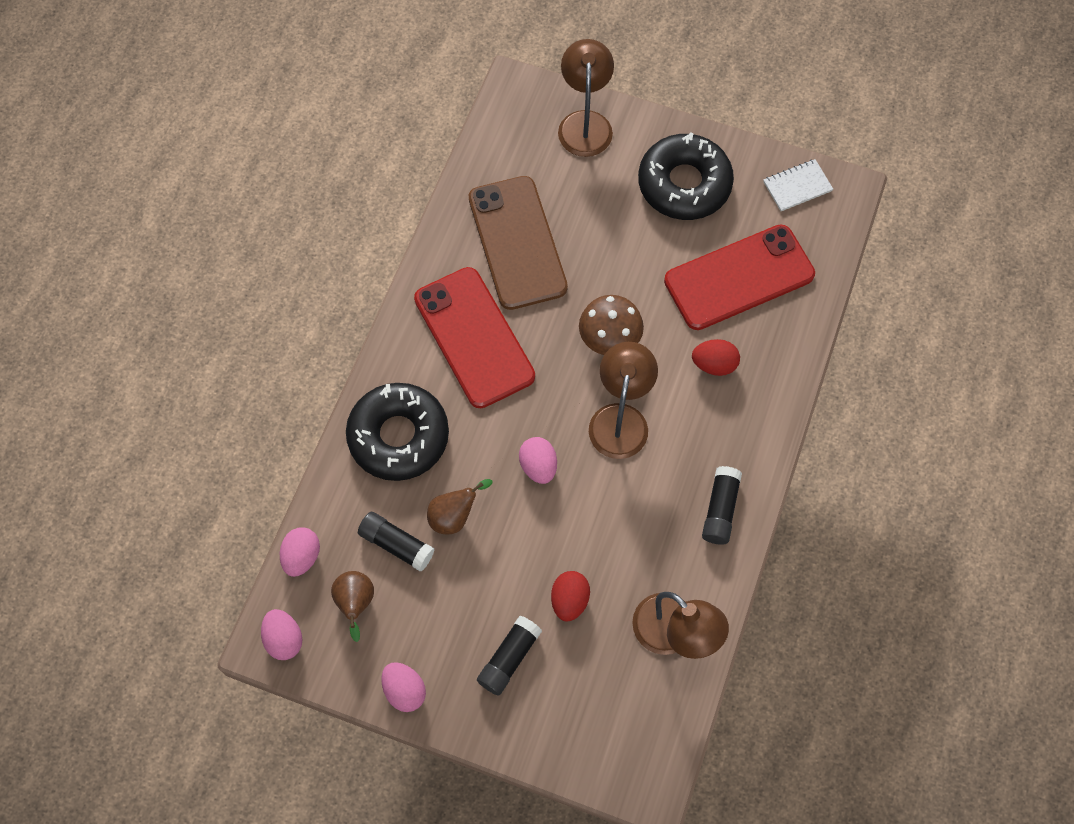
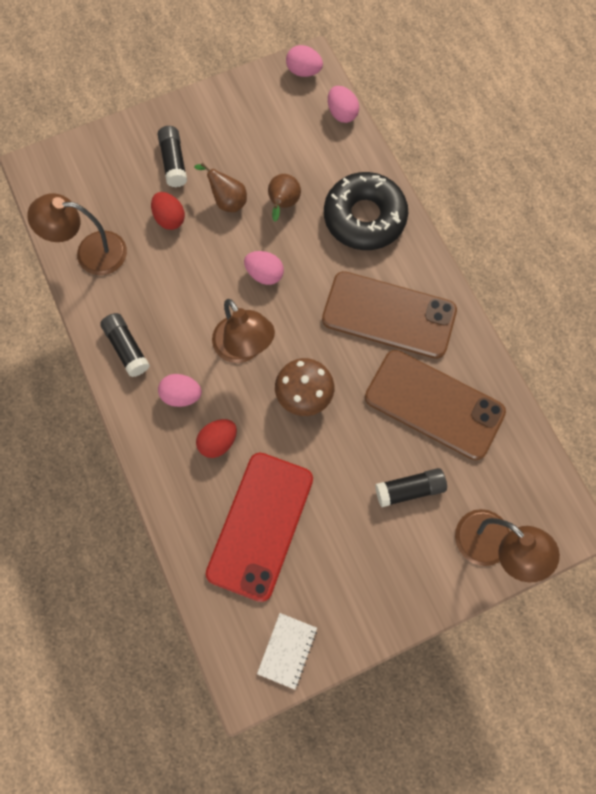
camera: 135 degrees right, 5 degrees up
(355, 604) = (286, 117): brown pear -> brown pear (227, 201)
(396, 544) = (298, 163): black glue stick -> black glue stick (409, 489)
(404, 690) = (214, 102): pink egg -> pink egg (182, 395)
(474, 337) = (389, 315): red phone -> brown phone
(684, 184) = (371, 566): black donut -> none

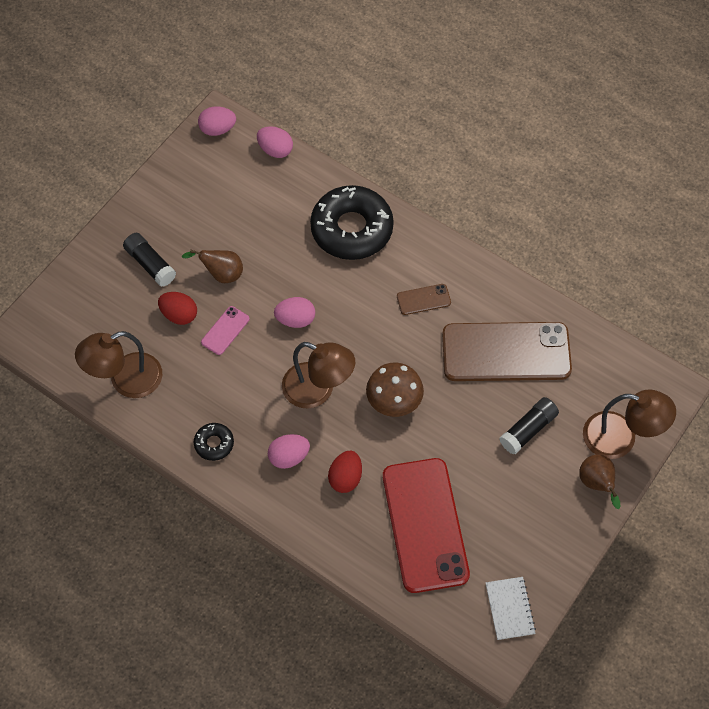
camera: 30 degrees left, 10 degrees down
(127, 348) = (214, 444): black glue stick -> black donut
(199, 252) = (225, 330): none -> pink phone
(283, 204) = (273, 253): brown pear -> brown pear (596, 484)
(389, 315) = (423, 299): brown phone -> brown phone, size x0.42

